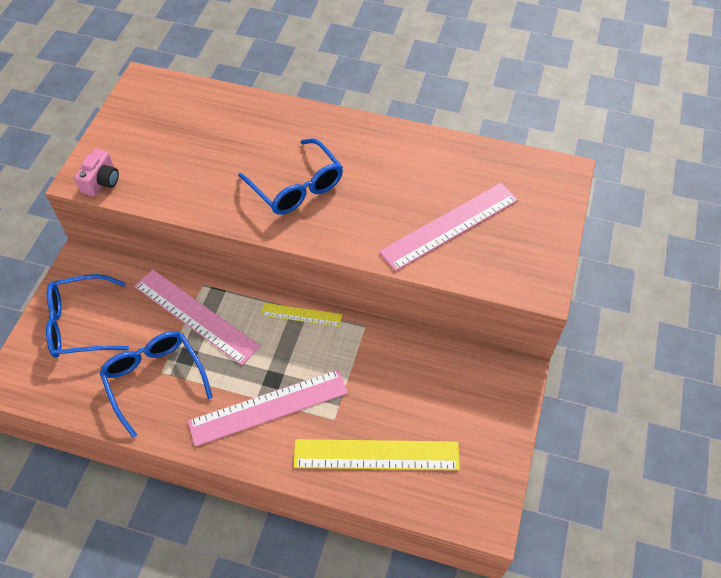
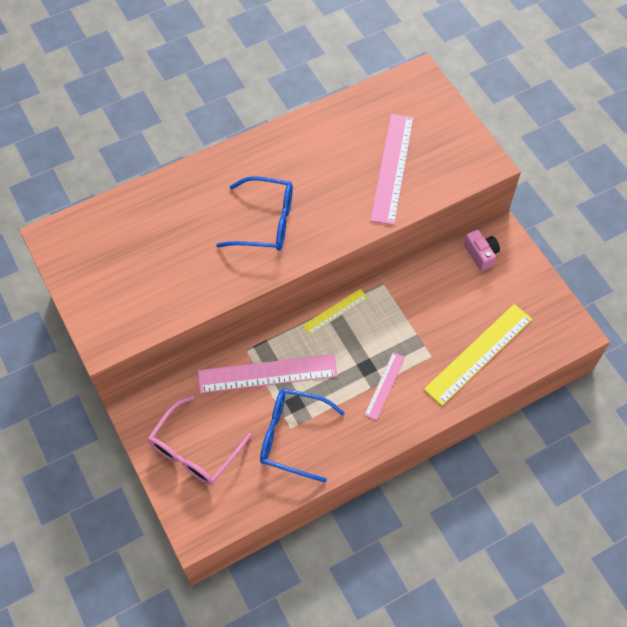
camera: 45 degrees left, 5 degrees up
(80, 324) = (194, 451): blue glasses -> pink glasses
(101, 181) = (122, 332): pink camera -> pink camera (481, 254)
(268, 407) = (385, 386): pink ruler -> pink ruler, size x0.54

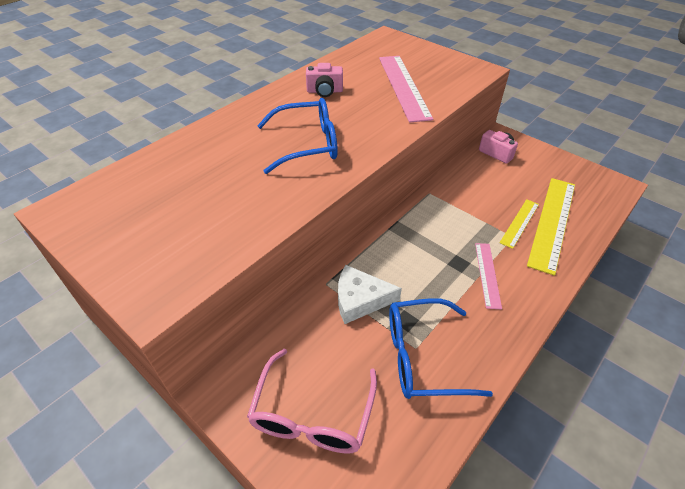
camera: 20 degrees left, 15 degrees down
(267, 373) = (360, 299): pink ruler -> white cheese
(311, 152) = (324, 91): none -> pink camera
(335, 311) = (399, 225): yellow ruler -> yellow ruler (519, 223)

